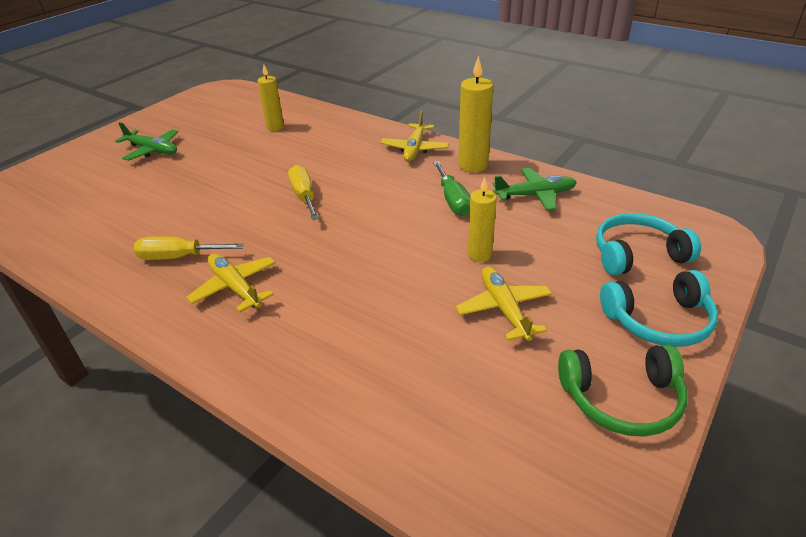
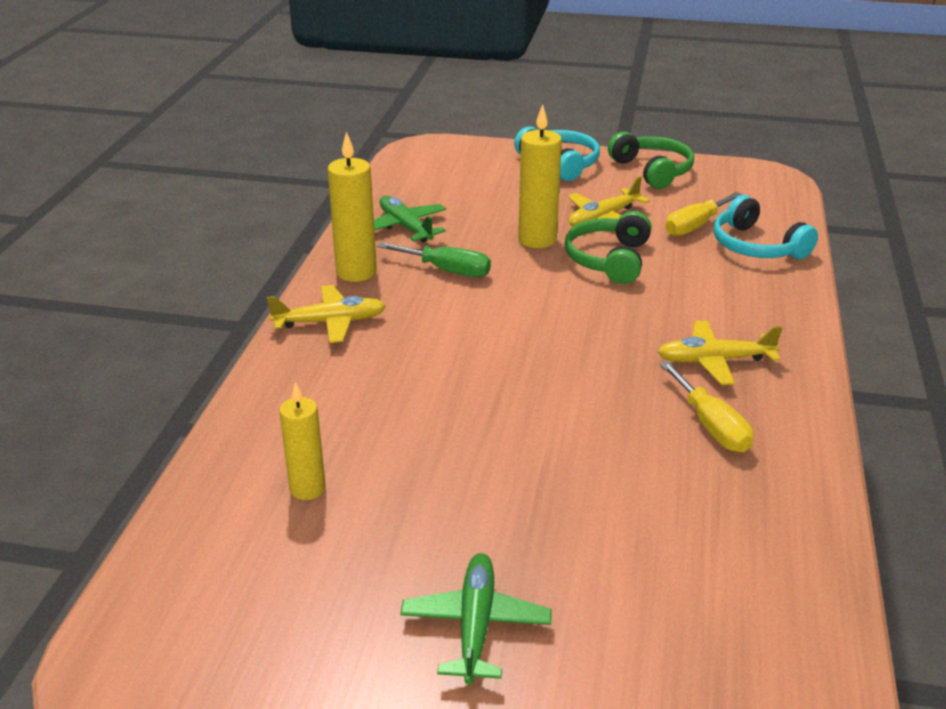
camera: 115 degrees left, 5 degrees down
(235, 287) = (714, 361): yellow plane -> yellow plane turned 60 degrees clockwise
(304, 196) = (510, 376): yellow screwdriver -> yellow screwdriver (695, 226)
(420, 285) = (608, 259): none -> green headphones
(453, 200) = (447, 270): green screwdriver -> green screwdriver turned 60 degrees clockwise
(479, 254) = (537, 240): yellow candle -> yellow candle, size x1.50
(637, 254) = (478, 175): turquoise headphones -> turquoise headphones (756, 246)

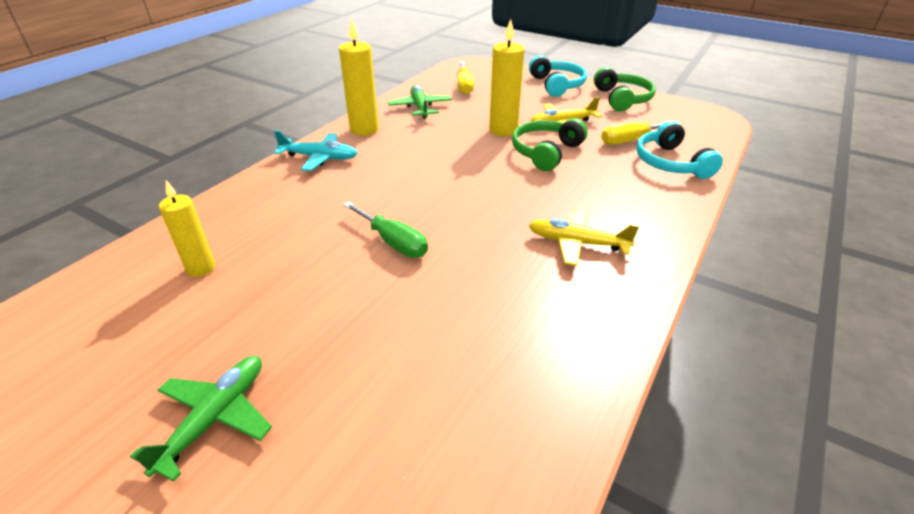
camera: 20 degrees right, 5 degrees up
(330, 322) = (319, 158): yellow plane -> turquoise plane
(447, 270) = (424, 139): green screwdriver -> green screwdriver (393, 242)
(711, 426) = (537, 296): yellow screwdriver -> yellow screwdriver (464, 86)

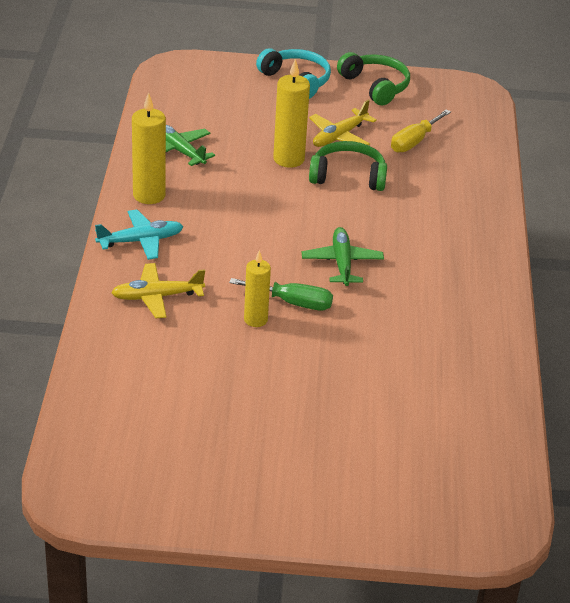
camera: 30 degrees left, 0 degrees up
(201, 268) = (161, 370): yellow candle -> yellow candle (255, 320)
(215, 418) = (293, 450): green plane -> green plane (342, 263)
(464, 86) = (198, 106): yellow screwdriver -> none
(545, 152) = (348, 176): green headphones -> green headphones turned 90 degrees clockwise
(577, 243) = (434, 261): yellow plane -> yellow plane (157, 297)
(670, 163) = (462, 160): turquoise headphones -> none

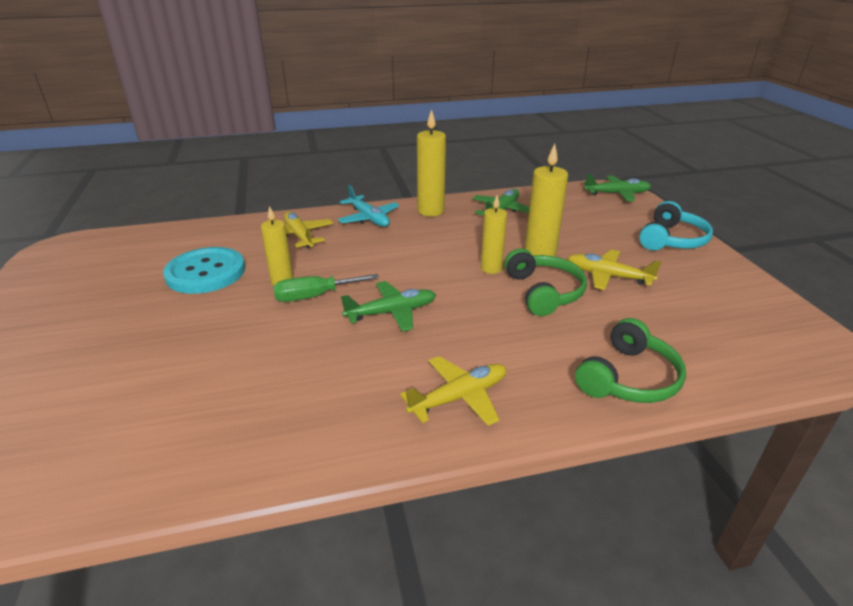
camera: 75 degrees right, 5 degrees down
(184, 70) = (617, 194): none -> green plane
(207, 371) = (206, 272): none -> turquoise button
(293, 303) = (314, 296): green screwdriver -> green screwdriver turned 75 degrees clockwise
(295, 191) = (491, 268): none -> yellow candle
(375, 86) = (727, 281): green headphones -> green headphones (629, 378)
(414, 142) = (654, 323): yellow screwdriver -> none
(464, 255) = (459, 397): none -> yellow plane

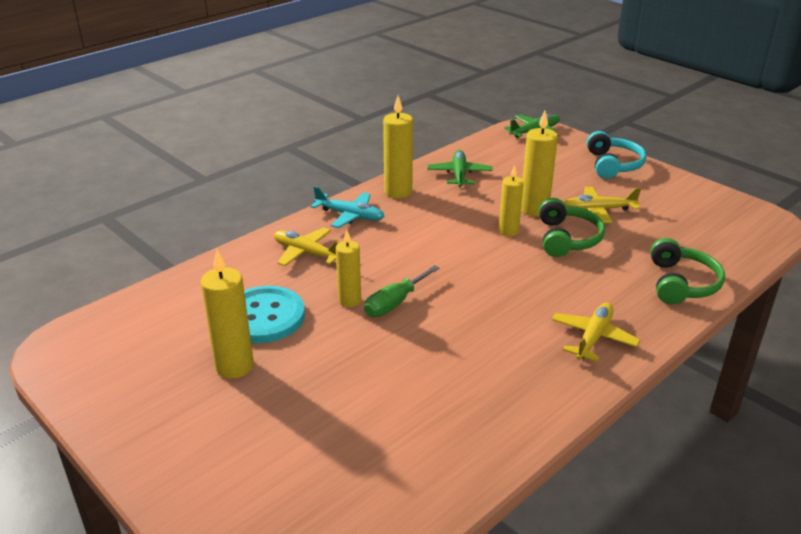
camera: 30 degrees left, 0 degrees up
(135, 302) = (234, 366): none -> yellow candle
(391, 312) = (474, 294): green plane -> none
(544, 292) = (567, 238): green headphones -> green headphones turned 45 degrees clockwise

